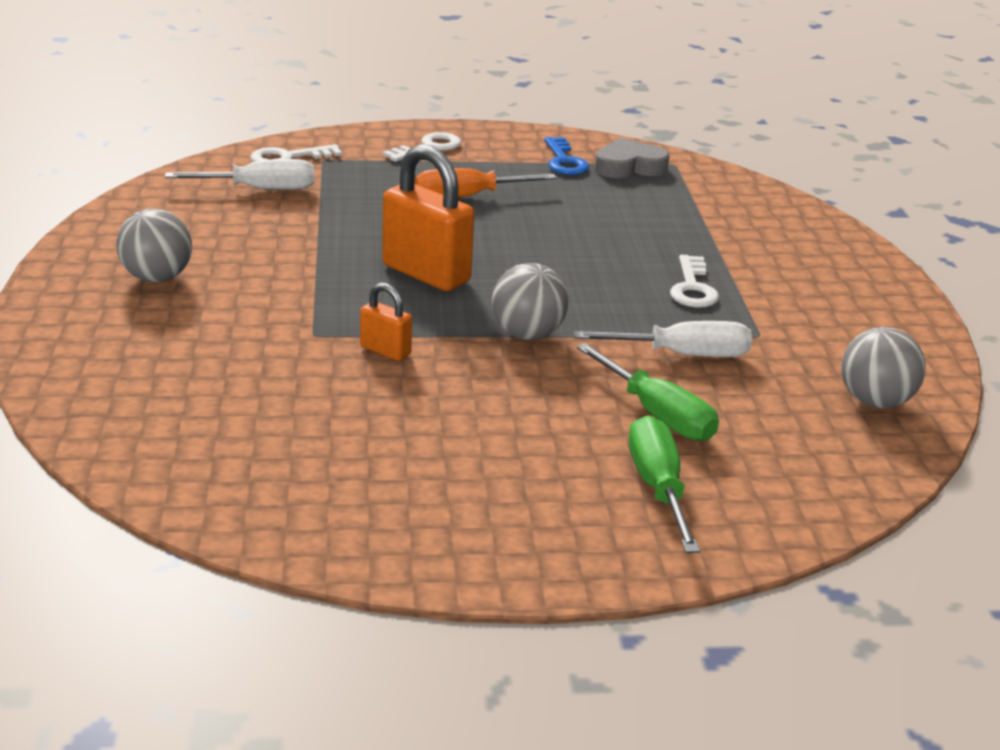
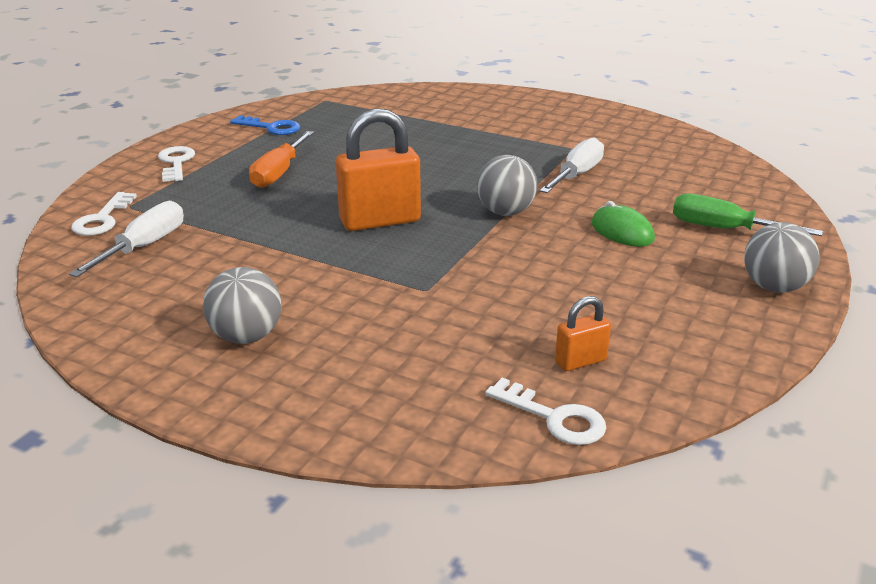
camera: 55 degrees left, 0 degrees up
(385, 351) = (480, 268): orange padlock -> orange padlock (580, 361)
(565, 416) = (622, 231): none -> green mouse
(629, 167) = (309, 112): grey heart -> none
(657, 414) = (641, 204): green screwdriver -> none
(692, 288) = (497, 147): white key -> white key (554, 418)
(875, 401) = (670, 145): grey ball -> grey ball (774, 287)

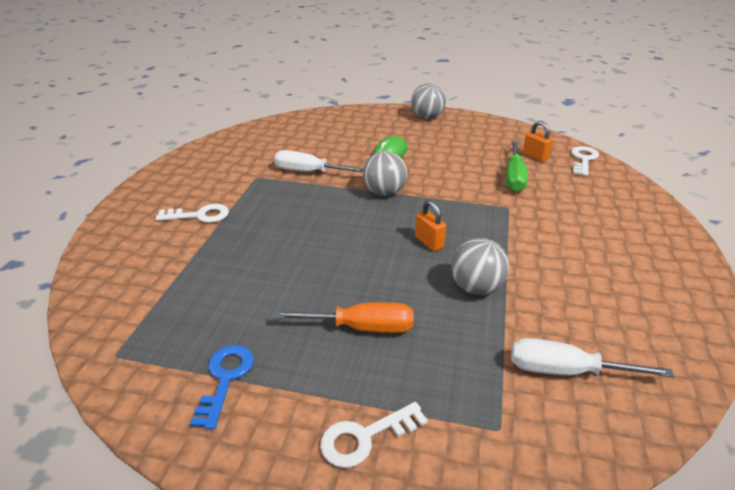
camera: 105 degrees left, 5 degrees up
(102, 219) = (542, 439): white key -> white key (199, 215)
(246, 336) = (622, 263): grey ball -> grey ball (476, 287)
(380, 221) = (429, 242): orange padlock -> orange padlock, size x0.50
(724, 229) = (370, 127): green screwdriver -> green screwdriver (514, 177)

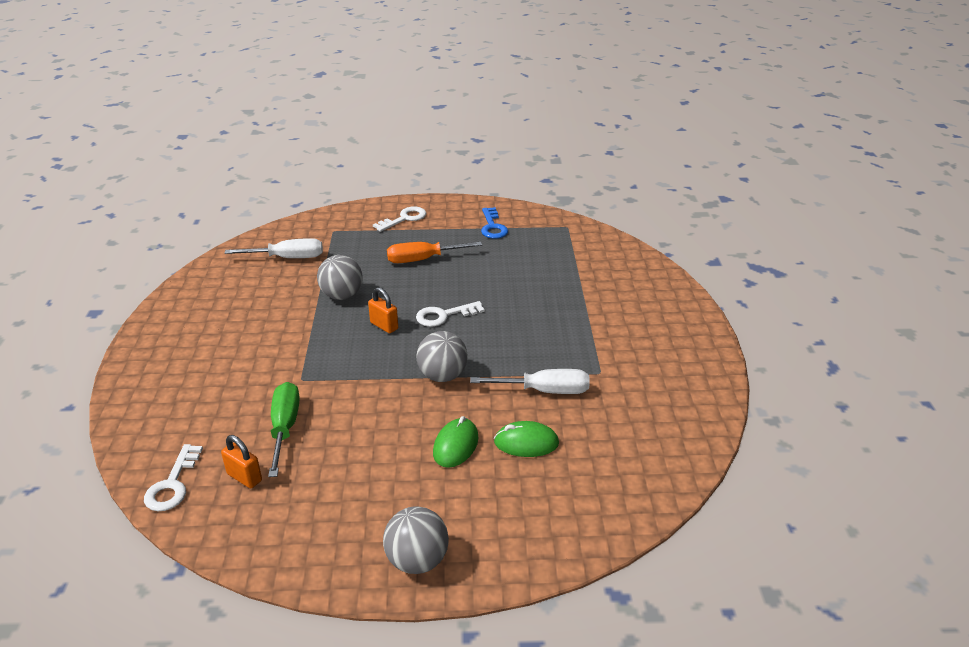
camera: 165 degrees right, 0 degrees up
(199, 215) = (613, 317): white key -> white key (444, 315)
(342, 148) = (526, 442): none -> green mouse

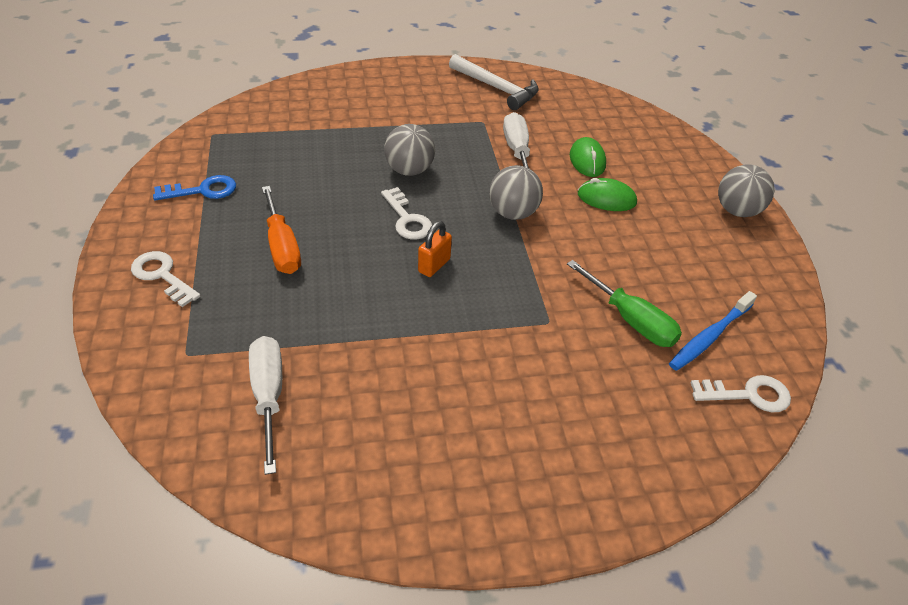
camera: 100 degrees left, 10 degrees up
(244, 477) = (710, 336): orange padlock -> blue toothbrush
(285, 428) = (630, 320): green screwdriver -> green screwdriver turned 120 degrees counterclockwise
(342, 295) = (372, 314): grey ball -> grey ball (409, 170)
(673, 389) = (496, 88): none -> white hammer

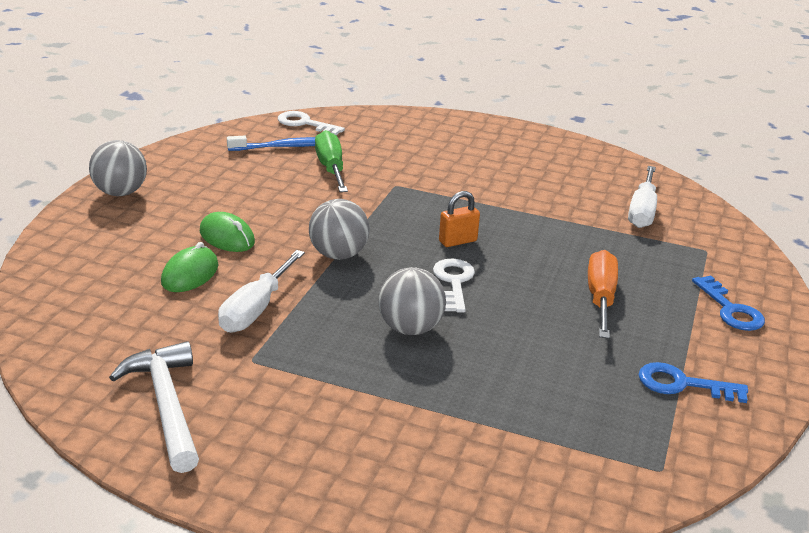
camera: 150 degrees left, 15 degrees down
(162, 276) = (730, 309): white key -> blue key

